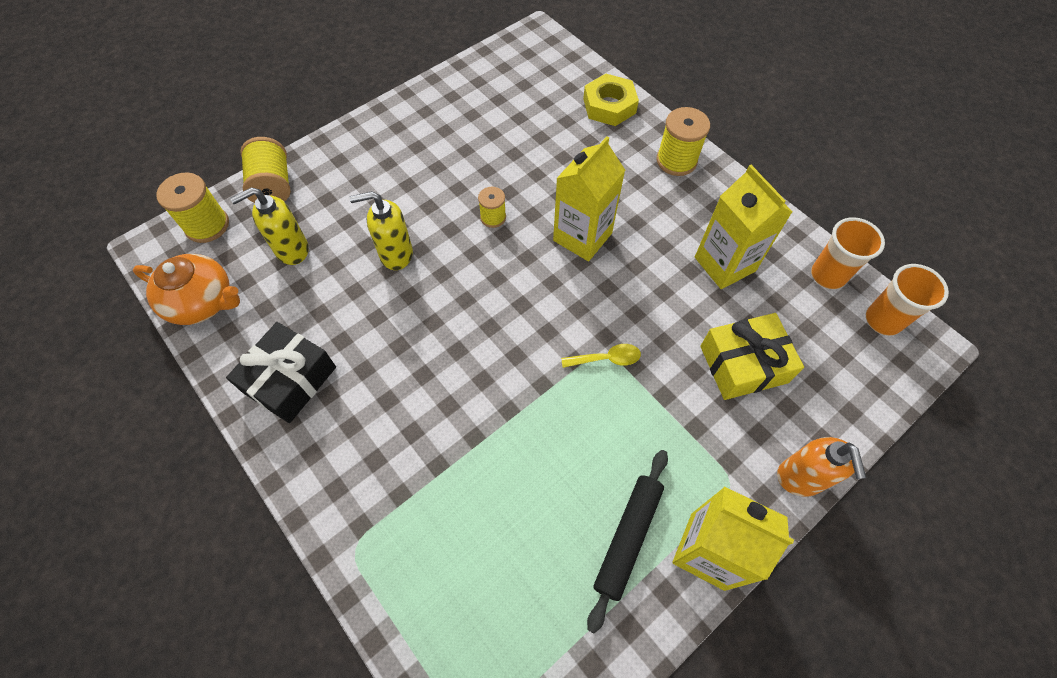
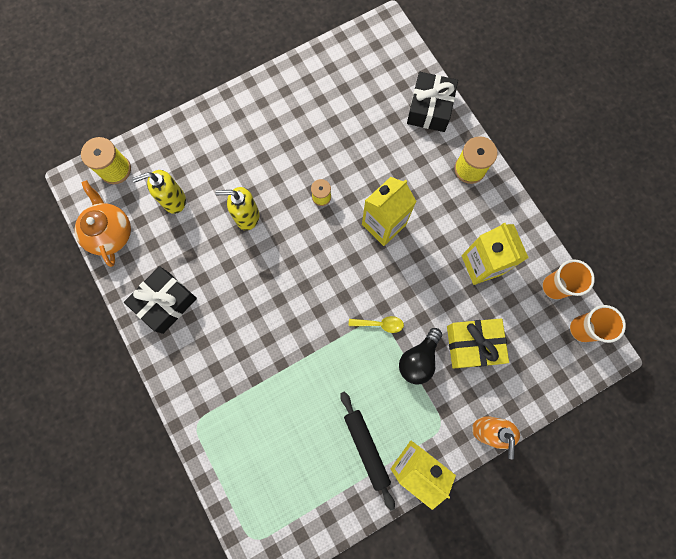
camera: 10 degrees right, 15 degrees up
(202, 302) = (110, 233): orange teapot -> orange teapot turned 135 degrees counterclockwise
(273, 186) = (164, 142): yellow spool -> none
(609, 106) = (430, 108): yellow nut -> black gift
(627, 538) = (366, 448): black rolling pin -> black rolling pin turned 60 degrees counterclockwise
(672, 396) = (418, 359): none -> black light bulb

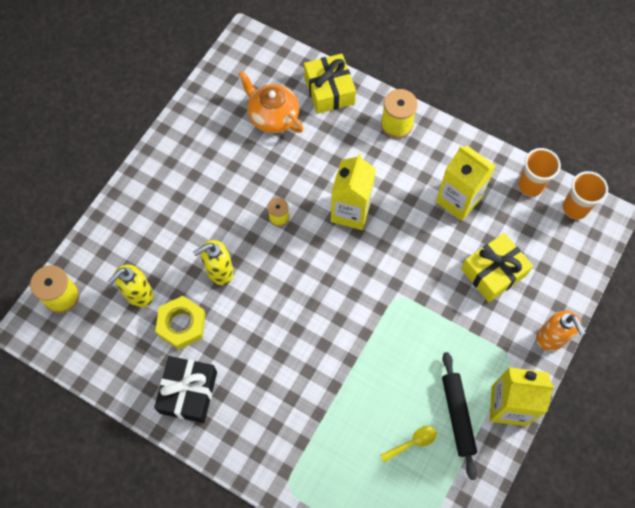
camera: 30 degrees left, 10 degrees down
(110, 233) = (93, 358): orange teapot -> orange teapot (273, 116)
(192, 244) = (182, 324): none -> yellow nut
(366, 448) = (457, 415): black rolling pin -> black rolling pin turned 45 degrees clockwise
(379, 324) = (401, 300): yellow spoon -> yellow spoon (412, 443)
(418, 359) = (454, 311): black light bulb -> none
(430, 108) = (329, 90): black gift -> yellow gift

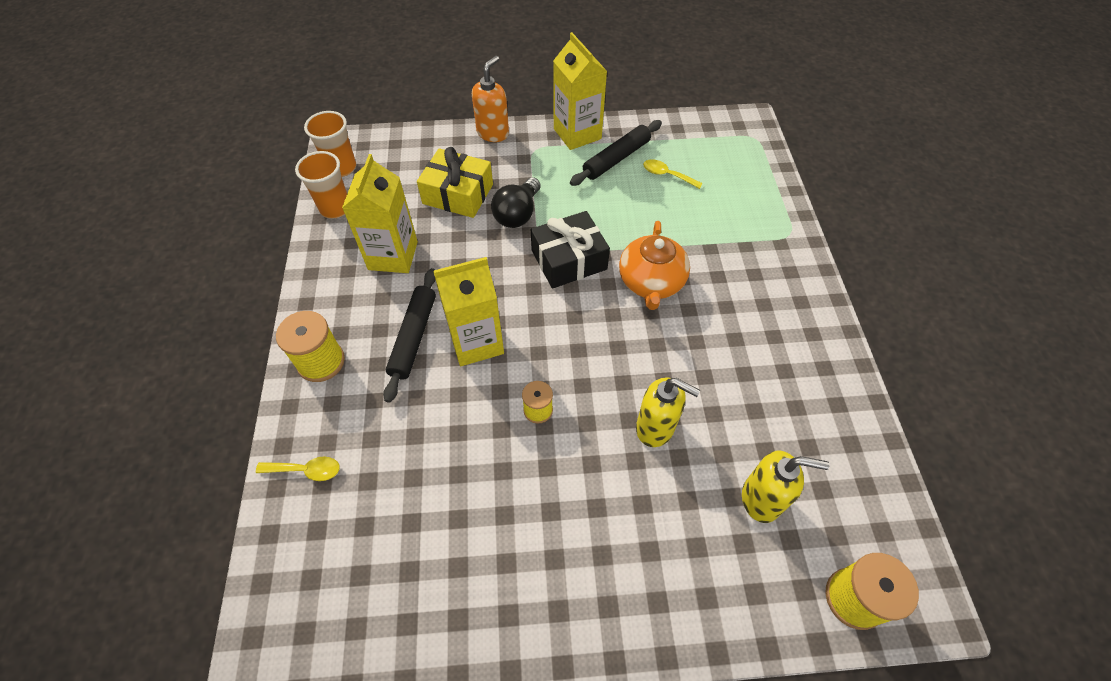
camera: 125 degrees left, 10 degrees down
(182, 324) = (747, 423): yellow nut -> none
(188, 392) = (803, 365): black gift -> black gift (569, 260)
(273, 116) = (392, 517): orange teapot -> orange teapot (651, 282)
(329, 90) = (306, 470): yellow gift -> yellow spoon
(379, 179) = (413, 337): none -> black rolling pin
(445, 301) = (517, 214): none -> black light bulb

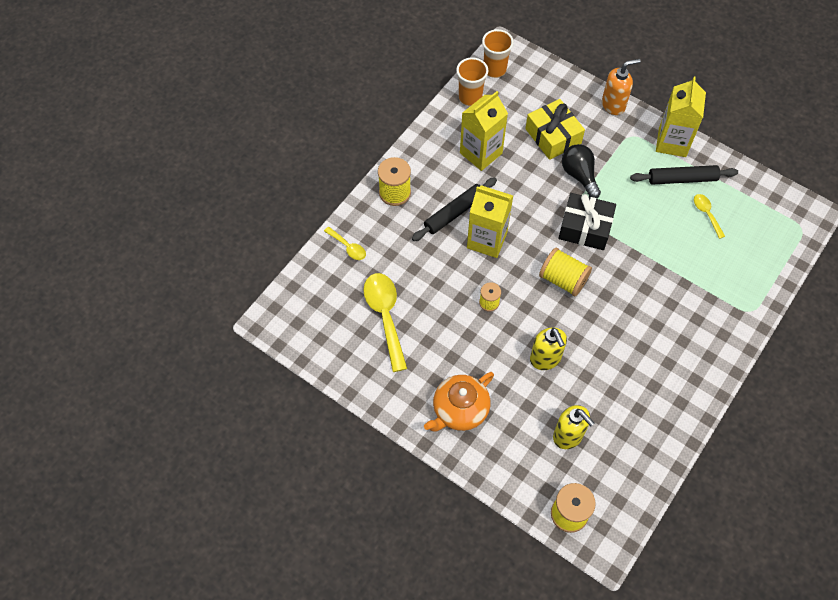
camera: 40 degrees right, 5 degrees up
(425, 525) = (385, 316): none -> yellow spoon
(517, 214) = (579, 175): black light bulb -> black light bulb turned 90 degrees clockwise
(594, 327) = (563, 279): none -> yellow spool
(651, 282) = (623, 277): orange teapot -> orange teapot (459, 410)

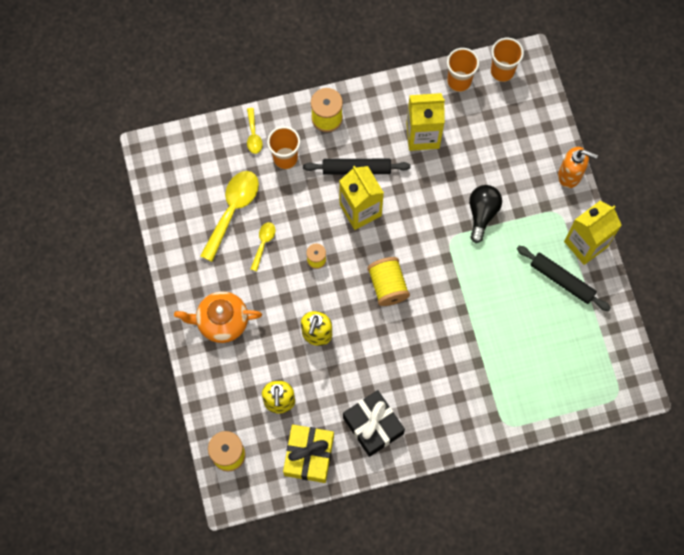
camera: 40 degrees right, 10 degrees up
(390, 245) = (285, 158): none -> orange cup
(553, 136) = (493, 165): yellow gift -> yellow gift (309, 455)
(585, 228) = (444, 259): black gift -> black gift (373, 425)
(706, 214) = (552, 323): yellow spoon -> yellow spoon (263, 243)

